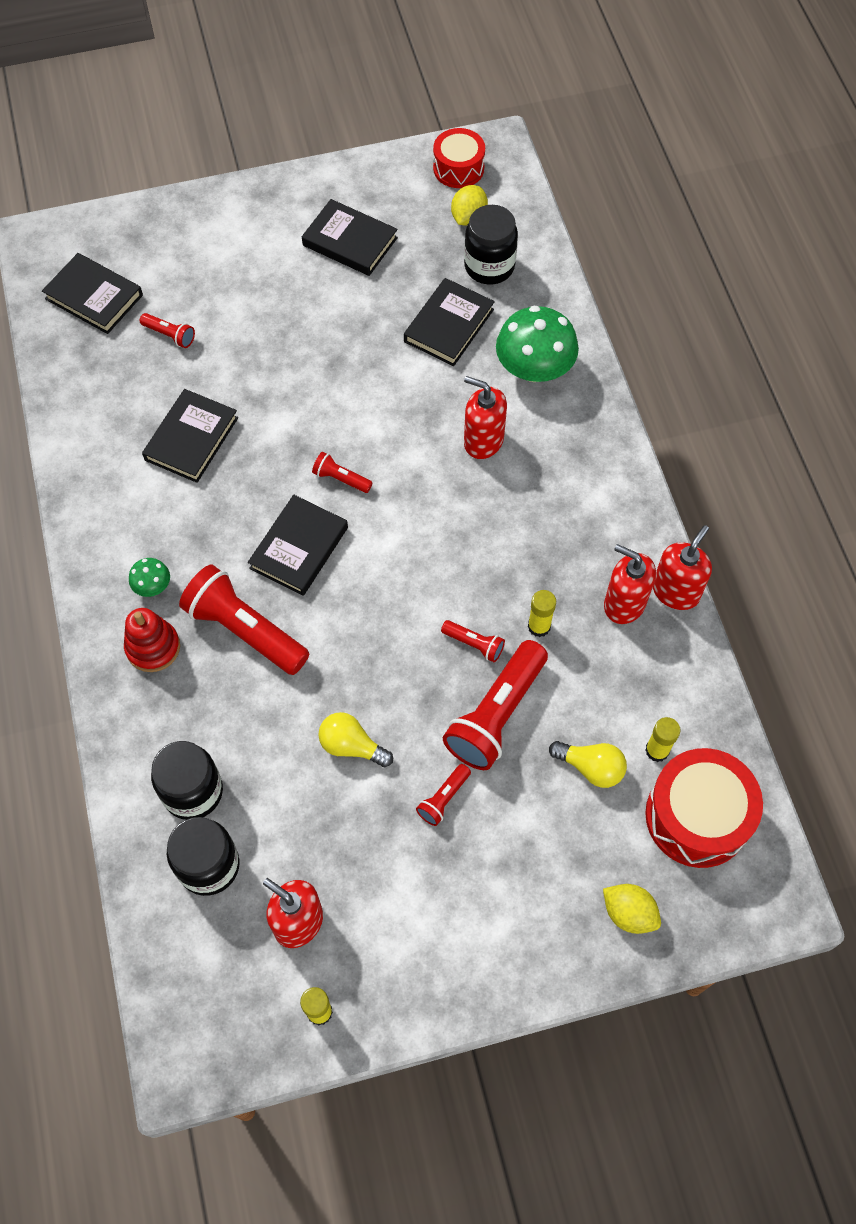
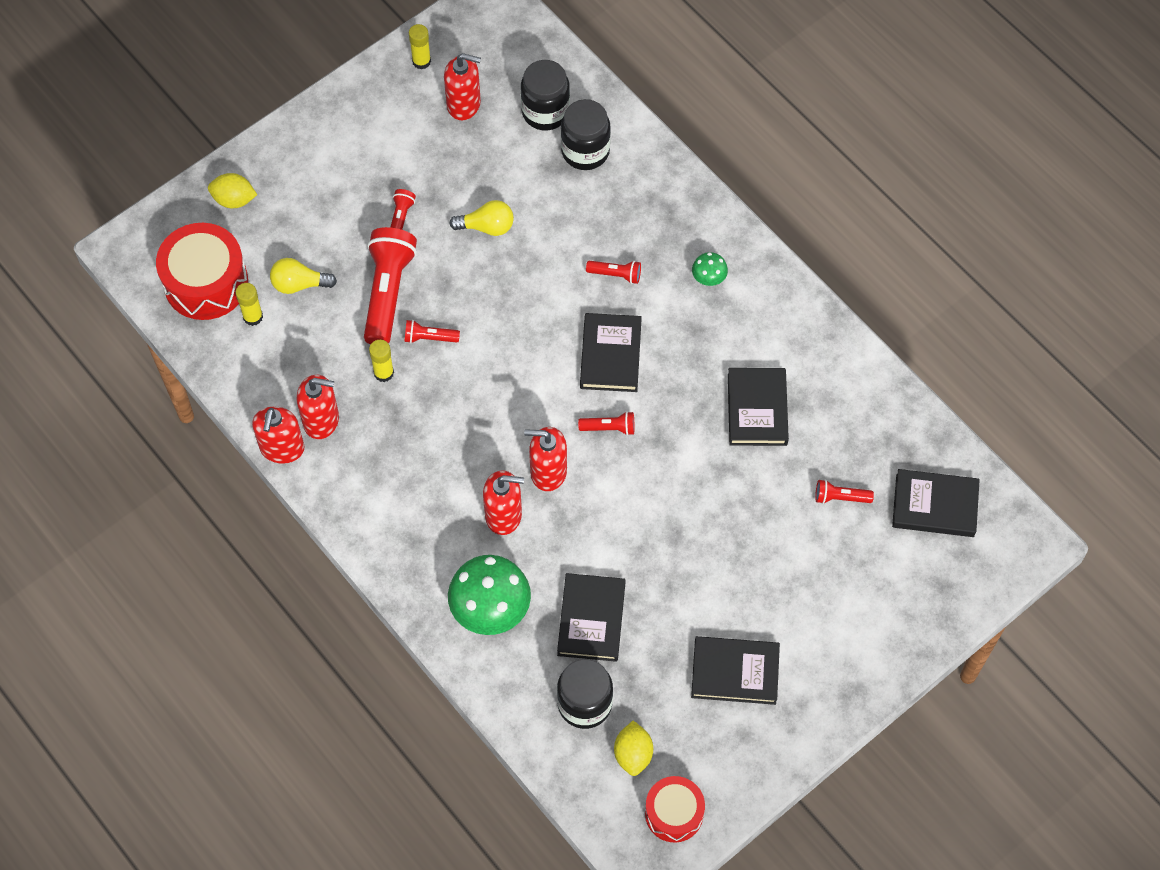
camera: 155 degrees right, 0 degrees up
(153, 647) = (678, 233): red stacking toy -> none
(244, 630) = (616, 275): red flashlight -> red flashlight, size x0.47
(421, 462) = (548, 472): none -> red soap dispenser

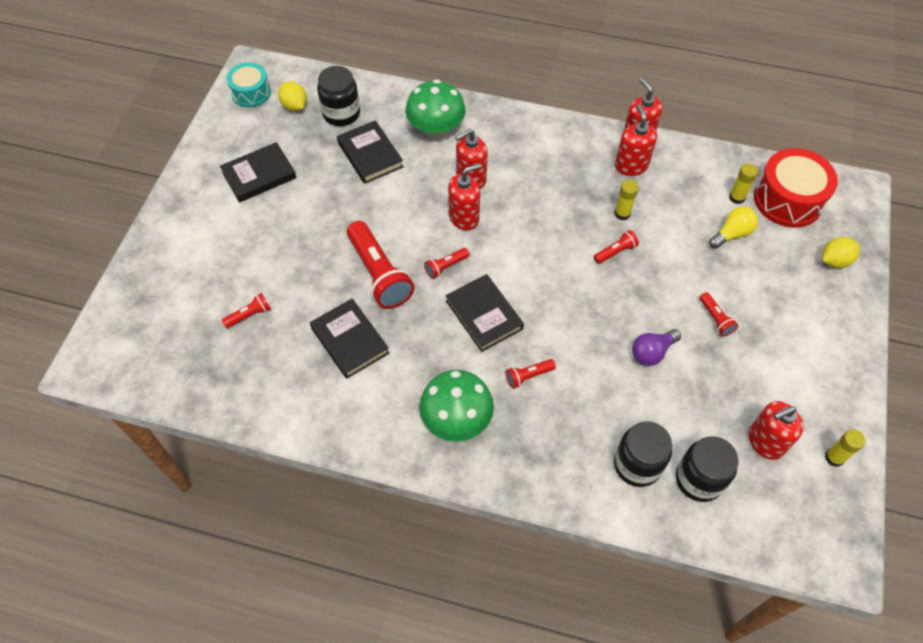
camera: 145 degrees right, 5 degrees down
(321, 420) = (631, 166): red soap dispenser -> red soap dispenser turned 105 degrees clockwise
(388, 292) = (671, 264): red flashlight -> red flashlight (379, 274)
(487, 227) = (652, 352): yellow light bulb -> purple light bulb
(674, 813) = (251, 93): red drum -> turquoise drum
(709, 277) = (456, 419): green mushroom -> green mushroom, size x2.14
(934, 505) = (174, 350): black book -> none

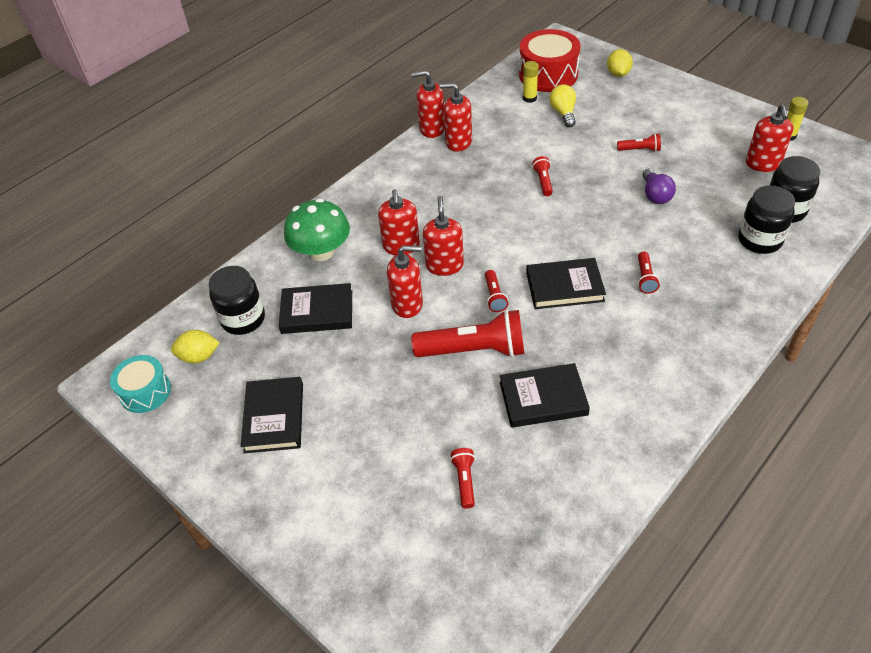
camera: 60 degrees left, 10 degrees down
(407, 209) = (407, 304): none -> red soap dispenser
(456, 419) = (670, 342): green mushroom -> none
(622, 213) = (505, 164): yellow glue stick -> none

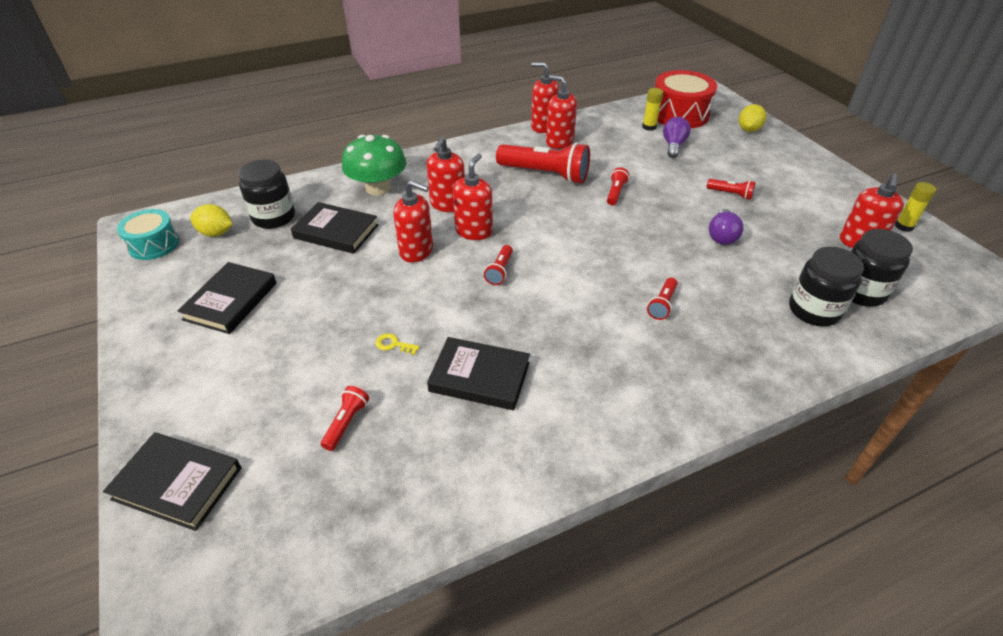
camera: 20 degrees right, 5 degrees down
(452, 399) = (393, 344): none -> yellow key
(474, 350) = (446, 309): red flashlight -> red flashlight (545, 174)
(563, 113) = (673, 146): yellow light bulb -> purple light bulb
(564, 287) = (573, 285): black book -> black book (177, 483)

